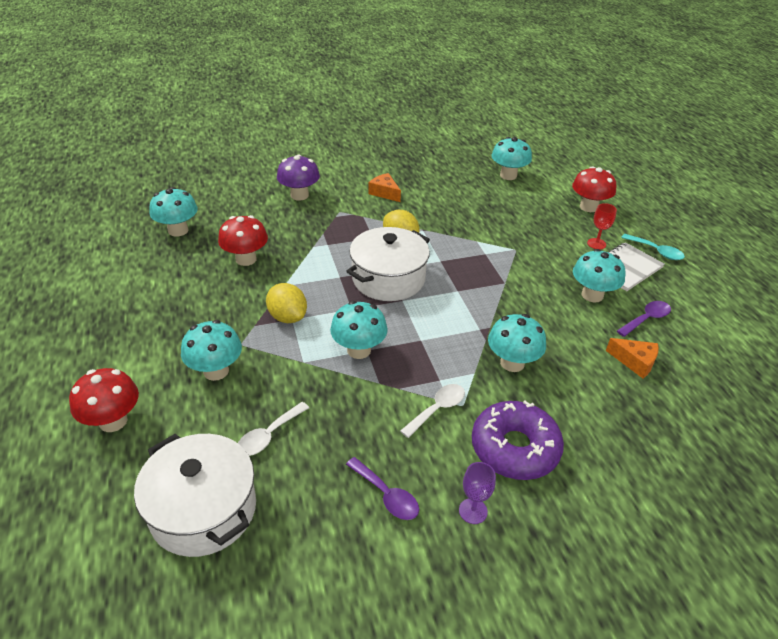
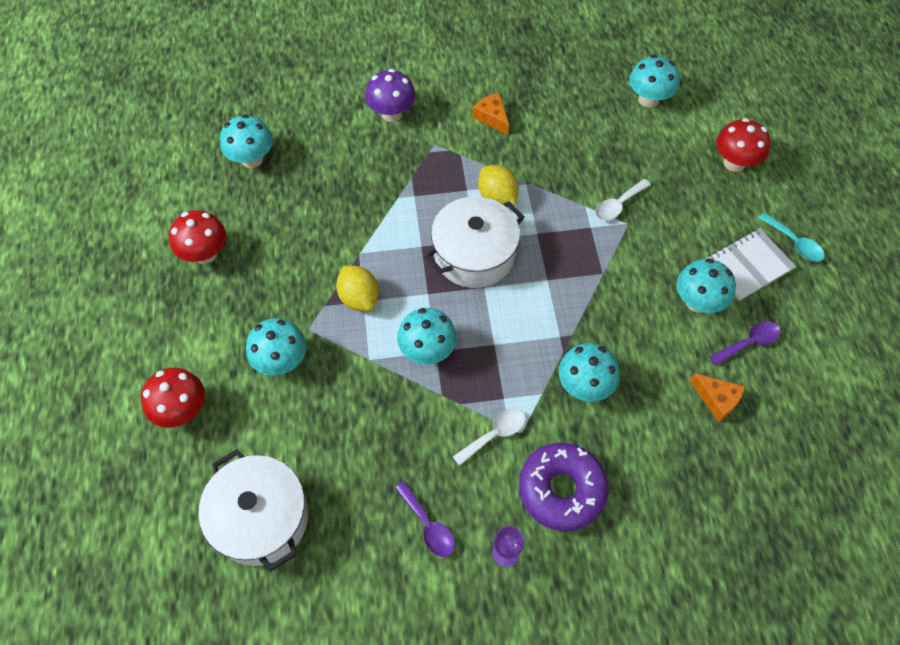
camera: 10 degrees right, 20 degrees up
(246, 259) = (323, 210): red mushroom -> red mushroom (205, 253)
(269, 435) = (326, 445): white spoon -> white spoon (618, 205)
(596, 244) = (726, 224): red goblet -> none

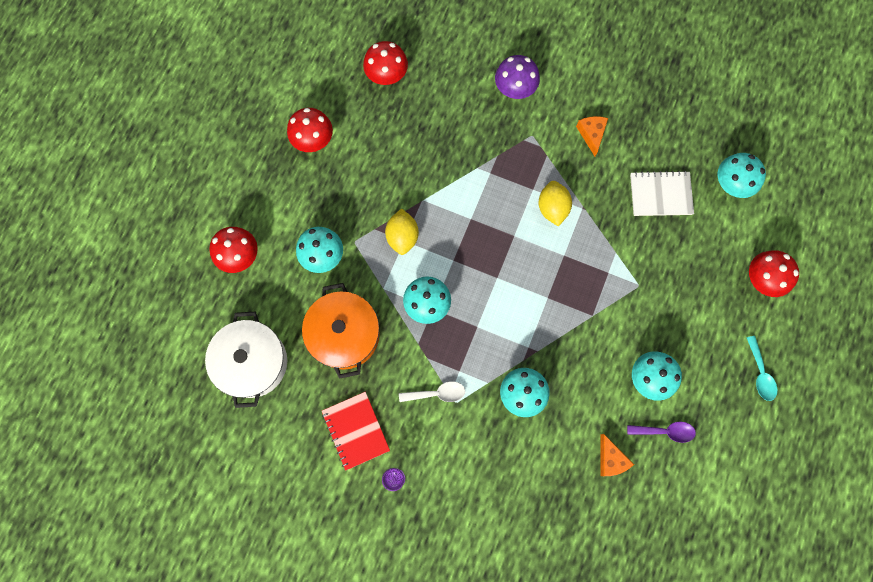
camera: 30 degrees right, 15 degrees up
(252, 159) = (387, 76): turquoise mushroom -> red mushroom
(353, 429) = (344, 335): none -> orange pot
(428, 525) = (356, 430): purple spoon -> red notebook
(474, 255) = (505, 247): white pot -> none
(561, 490) = (458, 458): purple donut -> none
(618, 205) = (642, 265): white spoon -> none
(748, 265) = (709, 371): white notebook -> white notebook (660, 194)

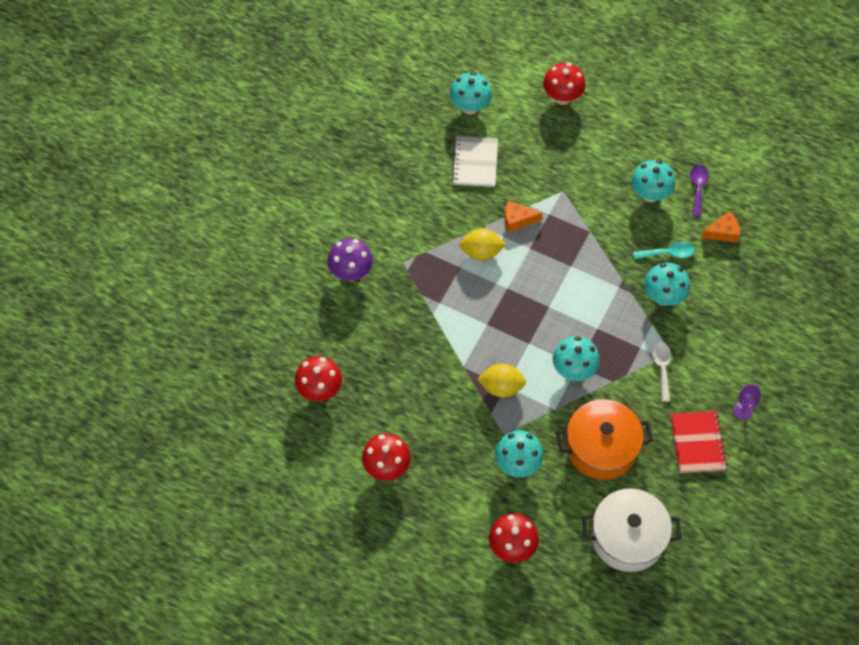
camera: 85 degrees left, 15 degrees down
(356, 430) = (697, 443): red notebook -> red notebook turned 75 degrees counterclockwise
(591, 134) = (408, 211): orange cheese -> orange cheese (517, 220)
(760, 373) = (647, 111): turquoise spoon -> turquoise spoon (668, 253)

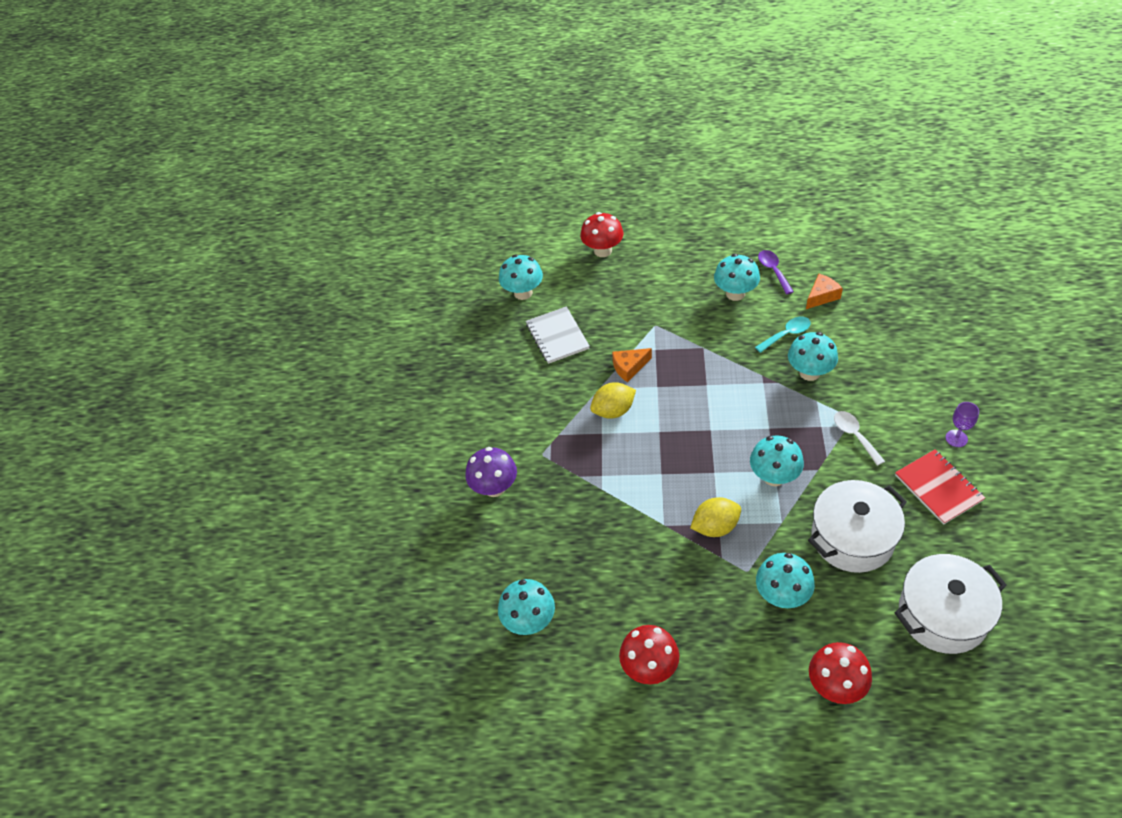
camera: 20 degrees left, 10 degrees down
(320, 390) = (529, 621): red mushroom -> turquoise mushroom
(601, 448) = (852, 538): orange pot -> white pot

